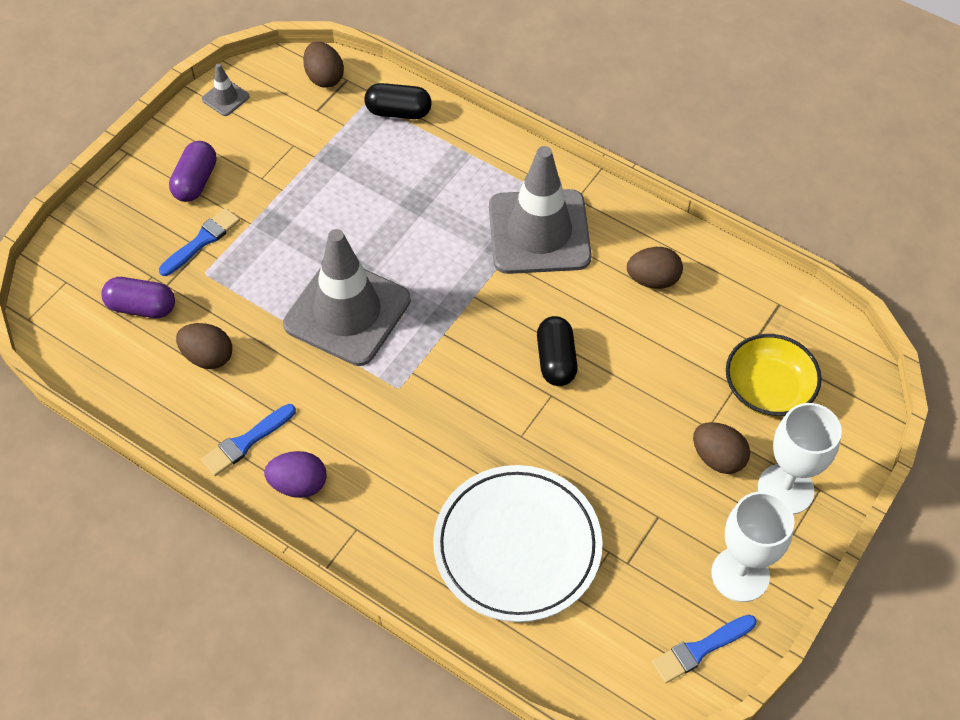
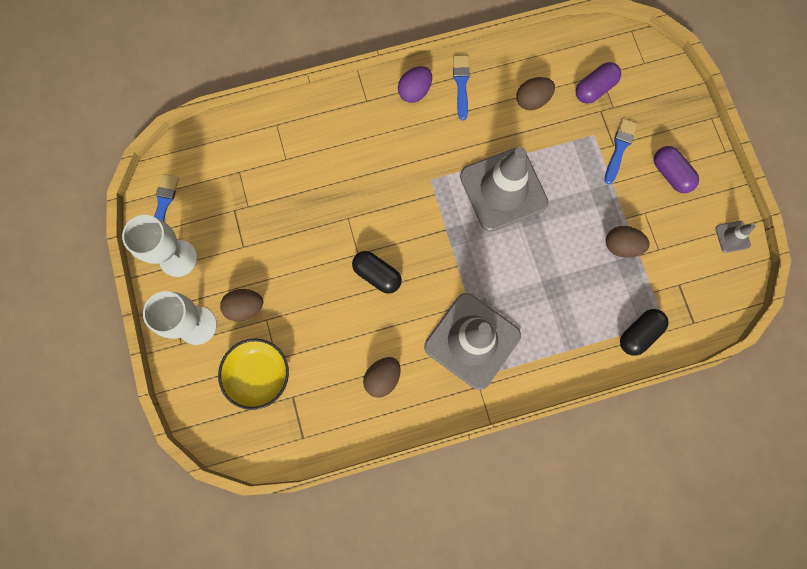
camera: 130 degrees right, 20 degrees up
(202, 241) = (619, 148): blue brush -> blue brush turned 150 degrees counterclockwise
(324, 77) = (706, 310): brown egg -> brown egg (621, 246)
(517, 546) = (290, 166): white plate -> none

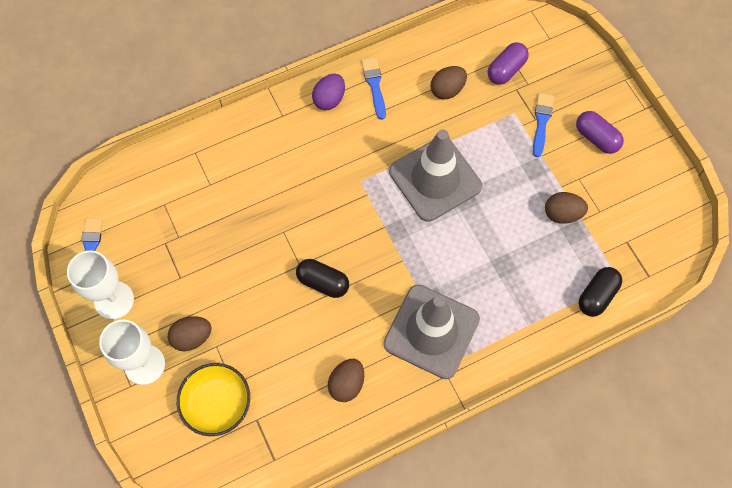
camera: 10 degrees left, 10 degrees down
(732, 237) = (668, 187): grey traffic cone -> none

